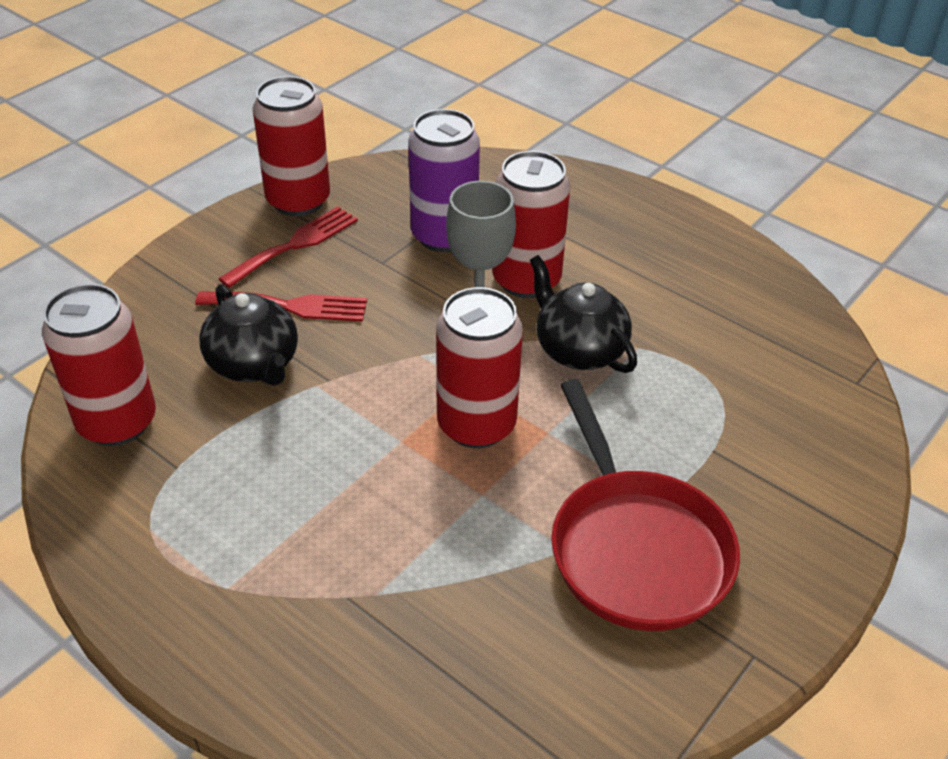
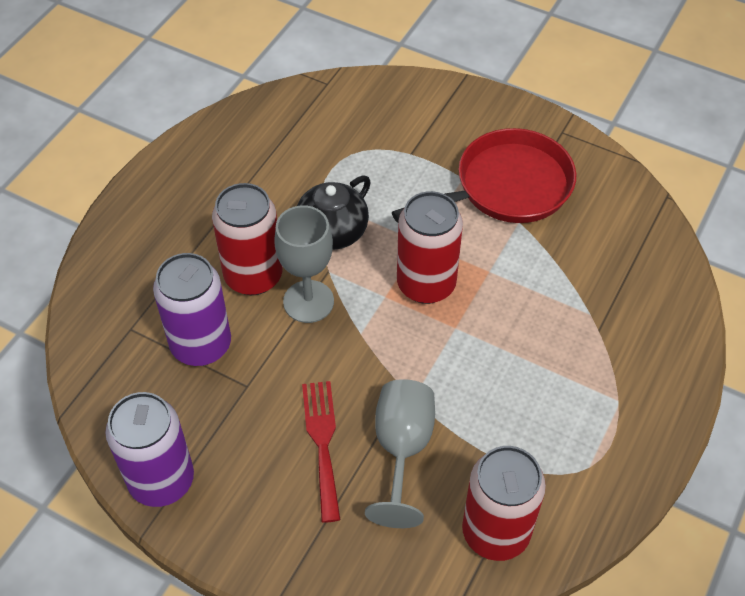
camera: 100 degrees left, 10 degrees up
(254, 365) = (402, 449): black teapot -> grey goblet
(295, 245) = (233, 463): red fork -> none
(298, 201) = (161, 480): red can -> purple can

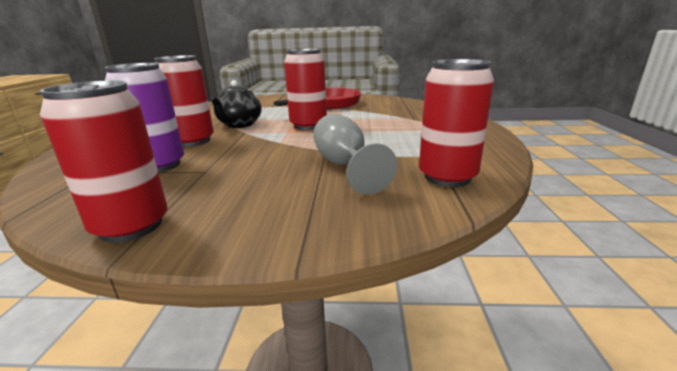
camera: 25 degrees left, 30 degrees down
(161, 480) = (131, 226): purple can -> red can
(308, 301) = (237, 140): grey goblet -> none
(322, 442) = (282, 176): red fork -> none

